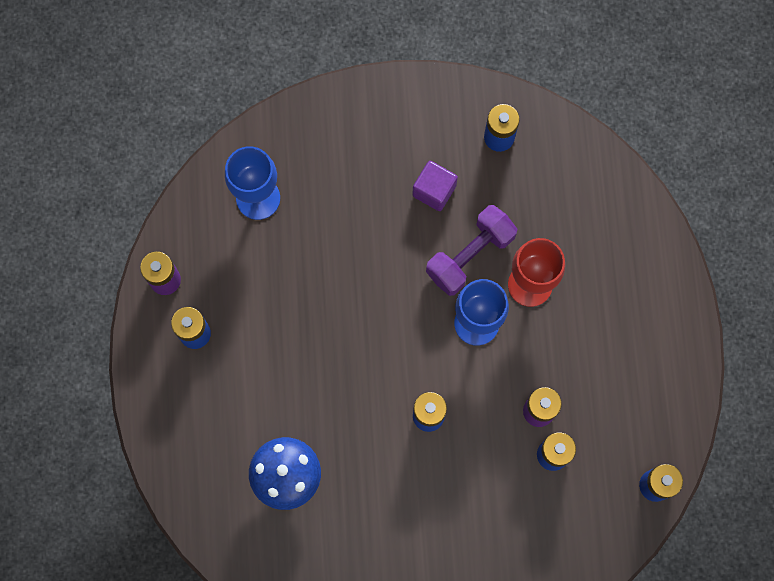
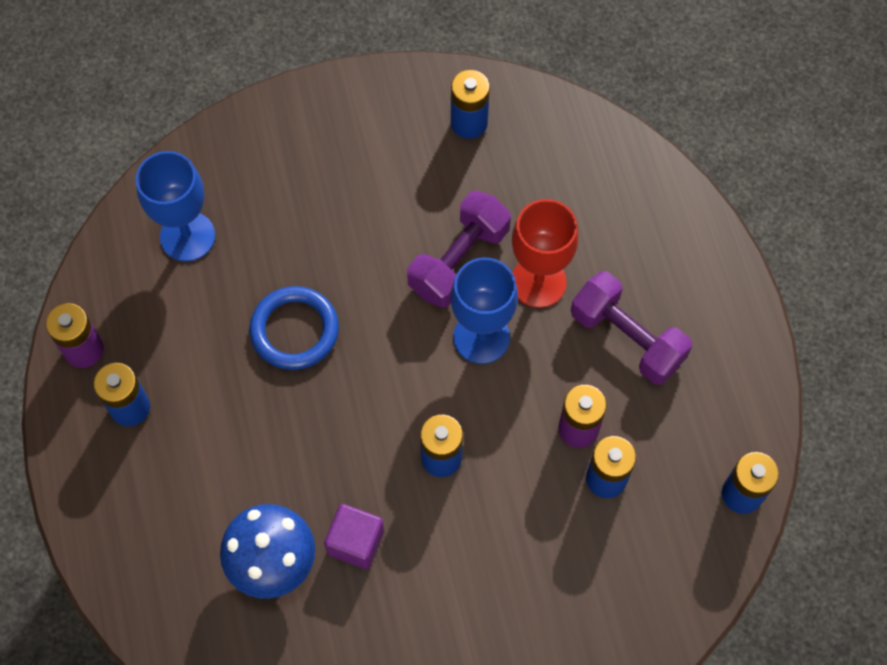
camera: 10 degrees left, 10 degrees down
(331, 292) = (294, 330): none -> blue ring
(434, 190) = (402, 194): purple cube -> purple cube (355, 542)
(591, 343) = (627, 338): none -> purple dumbbell

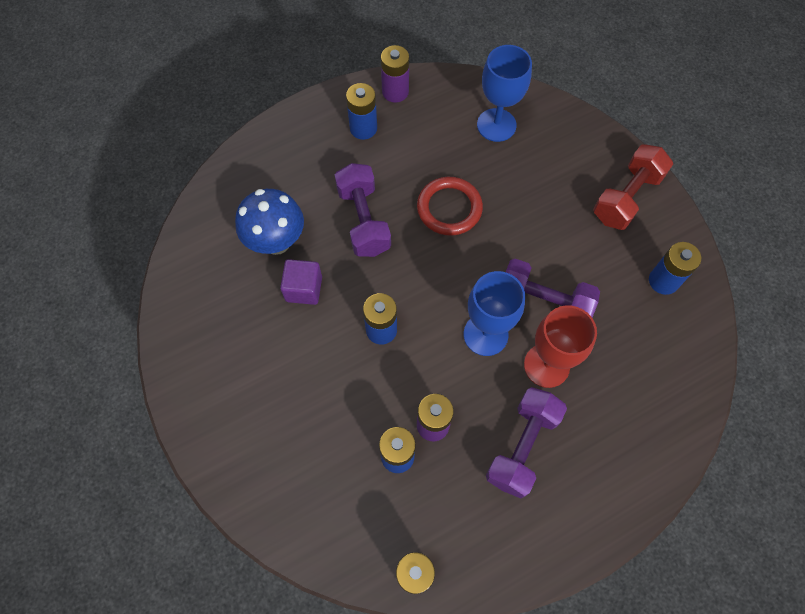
camera: 75 degrees right, 0 degrees up
(278, 442) = (364, 220): none -> purple dumbbell
(294, 330) = (449, 208): blue ring -> red ring
(347, 122) = (626, 197): none -> red dumbbell

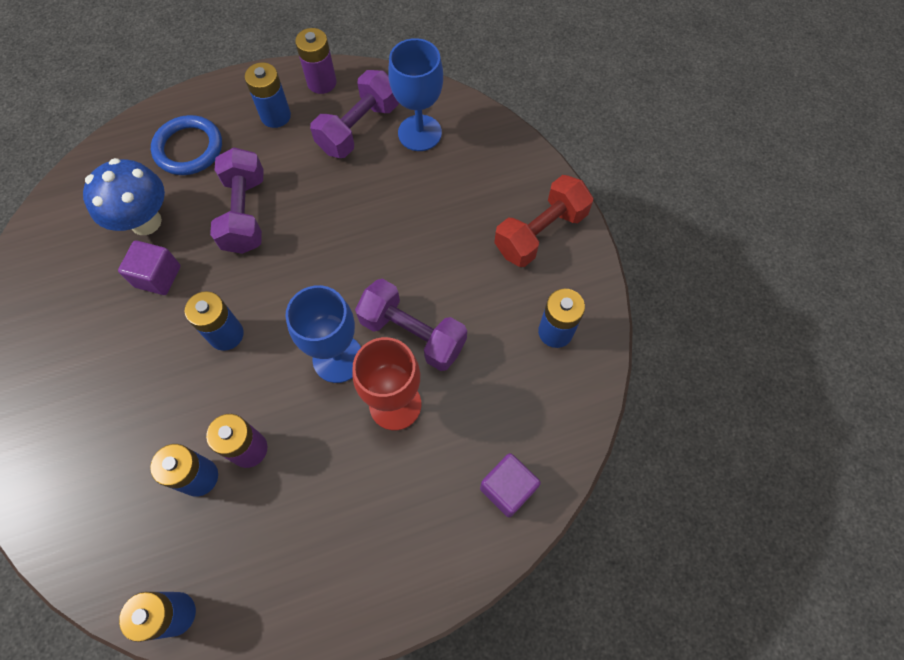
camera: 10 degrees right, 0 degrees up
(294, 169) = (188, 148): none -> blue ring
(449, 208) = (341, 214): red ring -> none
(522, 446) = (340, 491): purple dumbbell -> purple dumbbell (359, 128)
(661, 419) = (507, 488): none -> purple cube

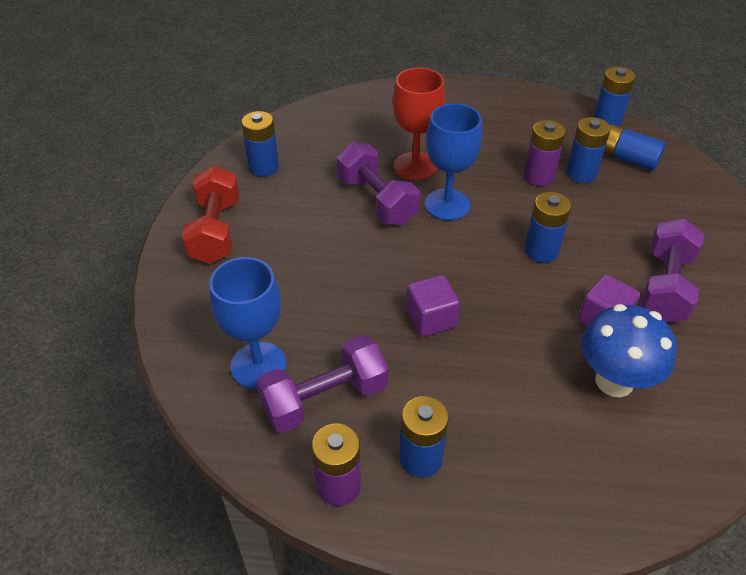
camera: 155 degrees left, 20 degrees down
(144, 533) = (627, 159): none -> blue battery
(188, 148) = (549, 456): blue ring -> none
(245, 213) = (496, 349): purple dumbbell -> purple dumbbell (665, 286)
(507, 488) = (362, 108): purple cube -> purple cube (431, 319)
(540, 233) = (216, 231): red dumbbell -> red dumbbell turned 75 degrees counterclockwise

